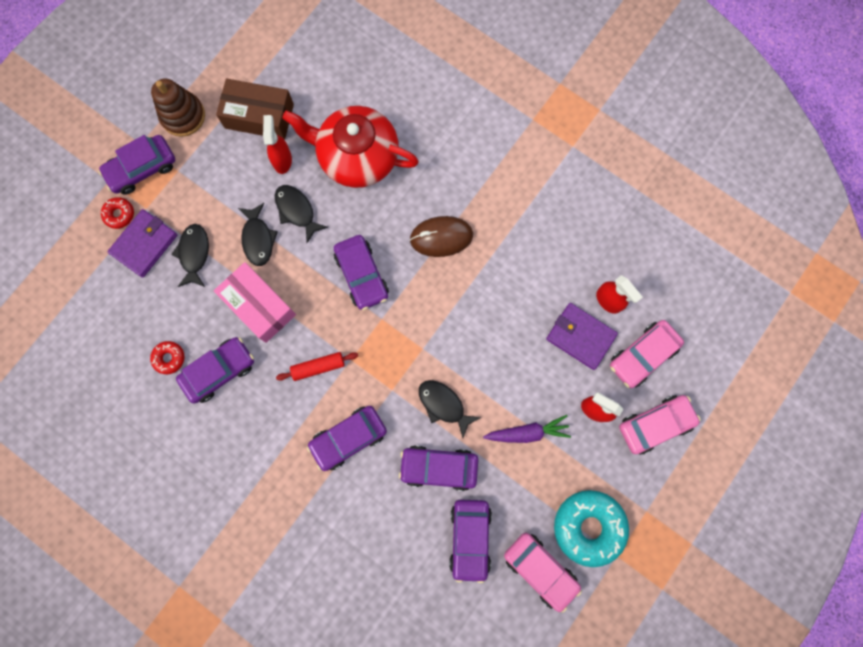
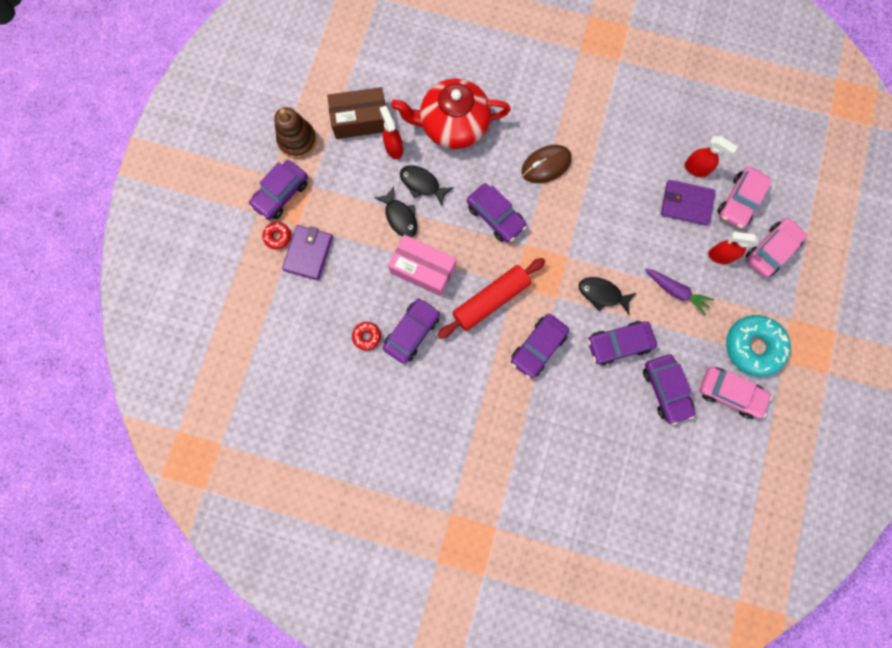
camera: 20 degrees left, 0 degrees up
(194, 254) = (353, 247): black fish -> none
(318, 367) = (491, 300): red rolling pin -> red rolling pin, size x1.82
(527, 432) = (676, 292): purple carrot -> purple carrot turned 60 degrees clockwise

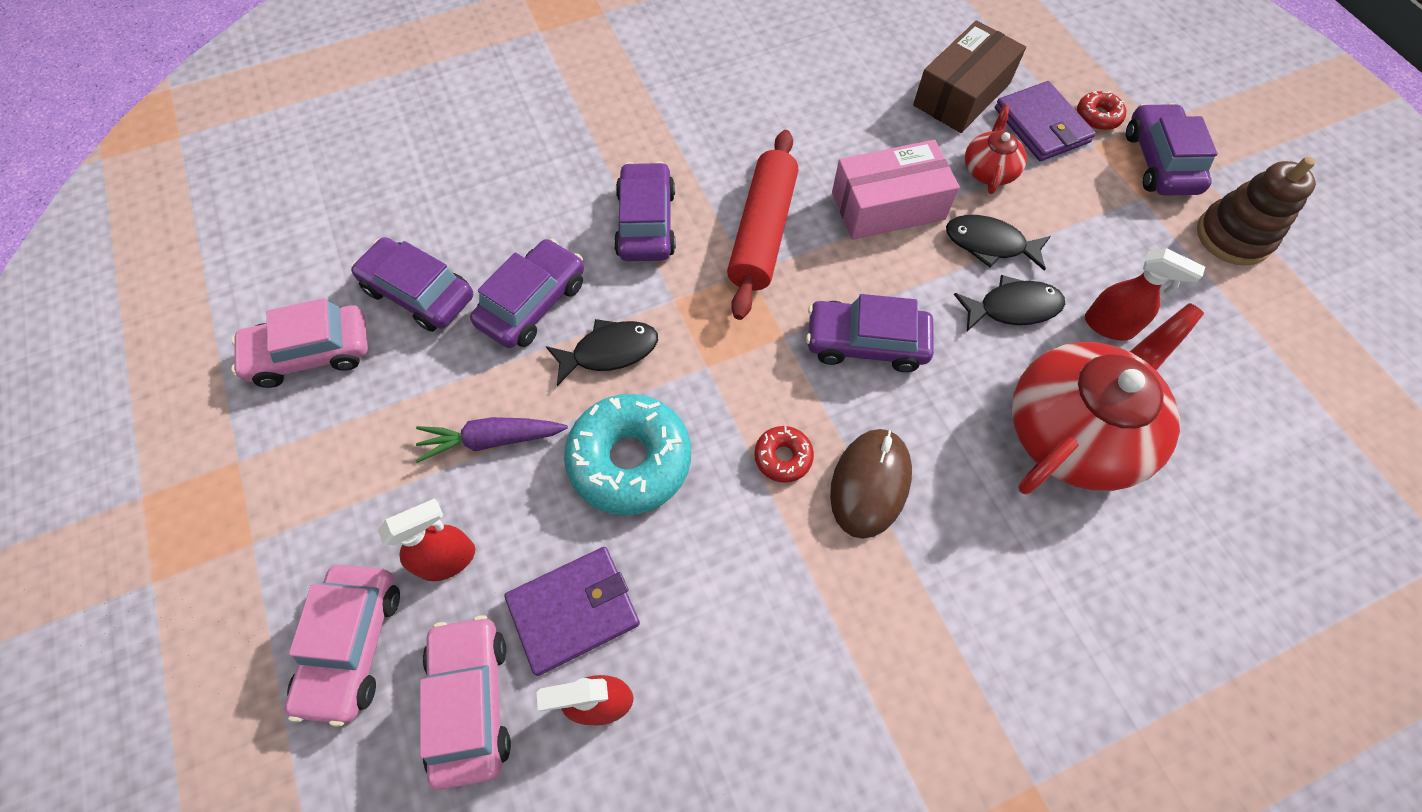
camera: 140 degrees right, 15 degrees down
(359, 250) = (989, 170): none -> red teapot
(360, 120) = (1201, 328): brown box -> brown box (962, 94)
(367, 336) = (870, 94): red donut -> red donut (783, 457)
(412, 332) = (823, 133): purple car -> none
(752, 346) = (305, 446): turquoise donut -> turquoise donut (630, 460)

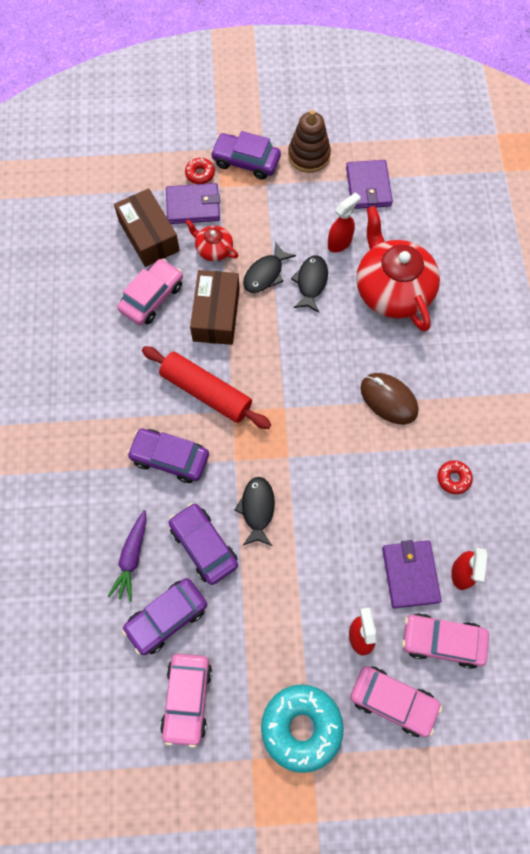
camera: 70 degrees left, 5 degrees up
(491, 440) = (292, 595): purple carrot -> purple carrot (132, 558)
(630, 460) = (333, 519): turquoise donut -> turquoise donut (301, 727)
(783, 457) = (359, 437): red donut -> red donut (453, 478)
(866, 343) = (305, 366): purple car -> none
(872, 127) = (152, 297): none -> pink car
(888, 206) = (216, 314): pink box -> brown box
(1242, 336) = (368, 187): none -> purple wallet

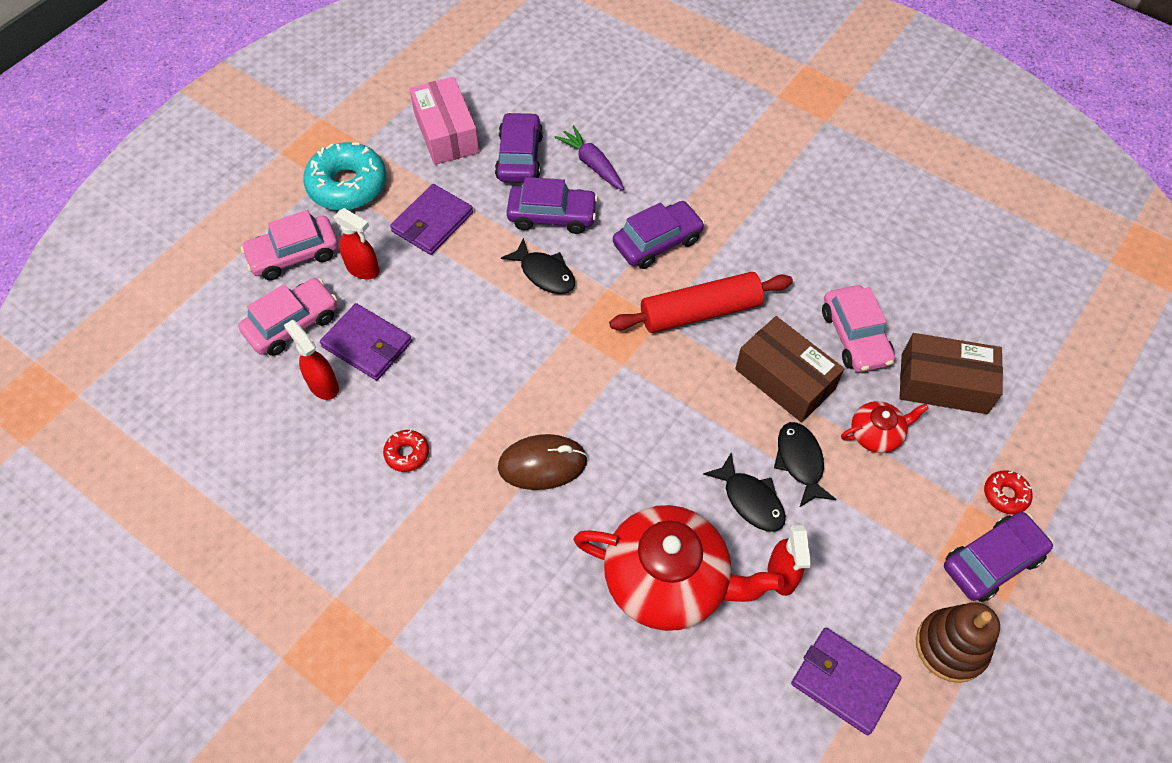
camera: 130 degrees right, 10 degrees down
(187, 699) = (446, 133): pink car -> pink box
(193, 206) = (957, 455): purple wallet -> purple wallet (432, 222)

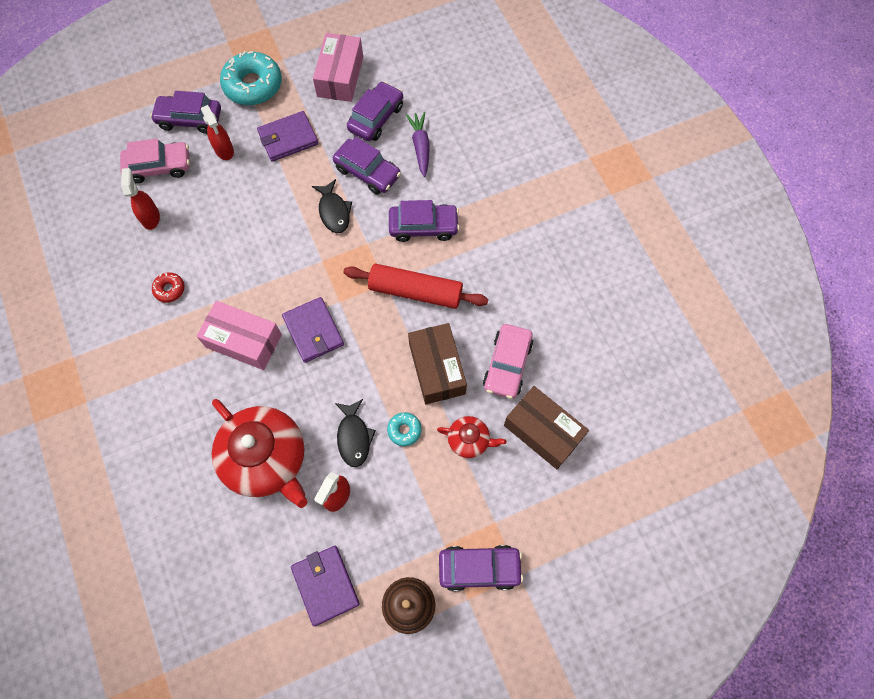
camera: 30 degrees right, 10 degrees up
(294, 255) = (189, 119): pink car -> purple car
(367, 344) = (193, 204): purple wallet -> purple wallet (313, 331)
(542, 464) = (244, 341): brown mouse -> pink box
(800, 462) = (404, 430): black fish -> turquoise donut
(1005, 495) = (524, 530): red donut -> none

